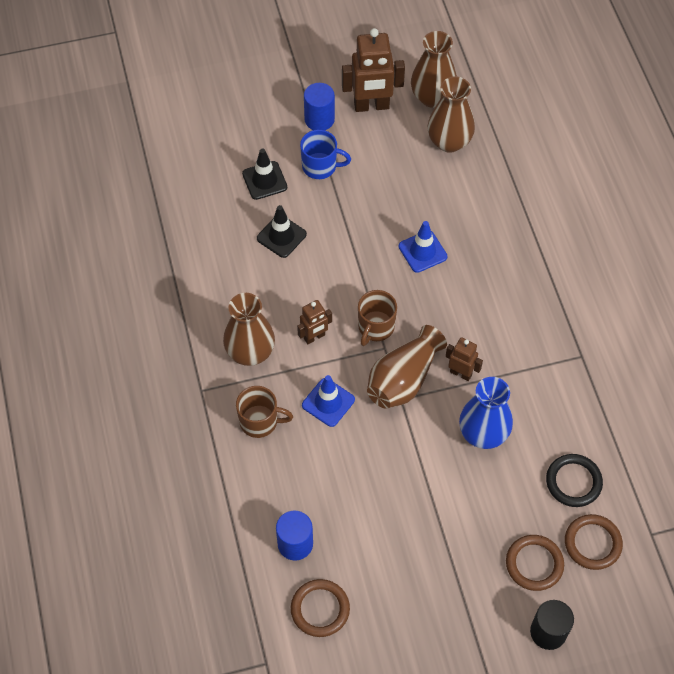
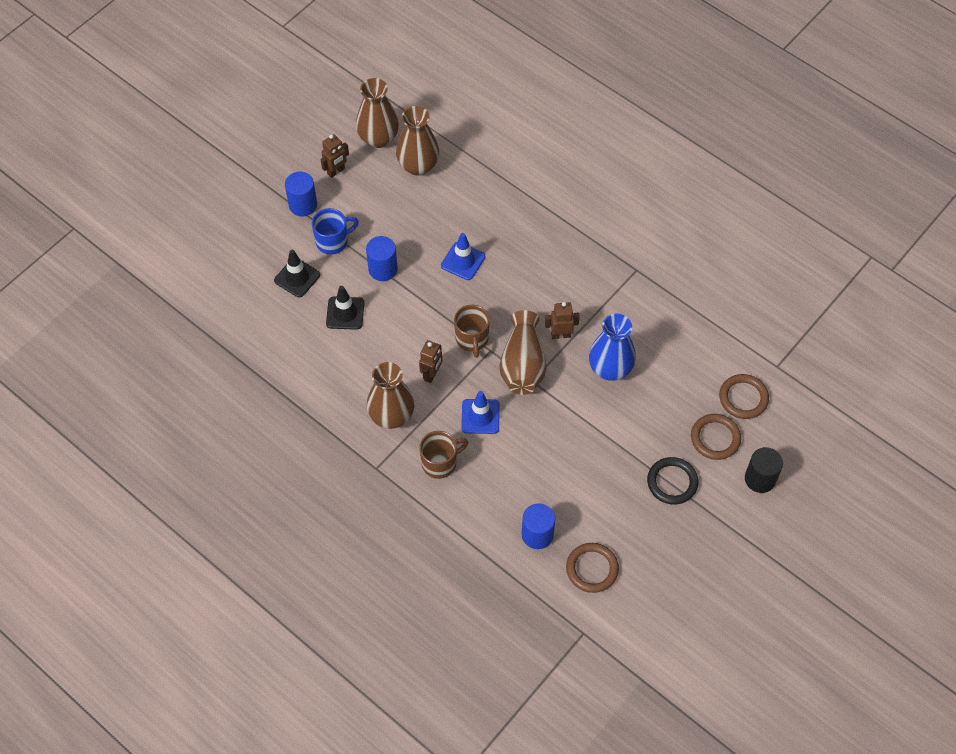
camera: 35 degrees left, 0 degrees up
(345, 216) = (383, 269): none -> blue cylinder
(371, 106) = (336, 171): brown robot -> brown robot, size x0.55
(573, 482) = (698, 363): black ring -> black ring (672, 482)

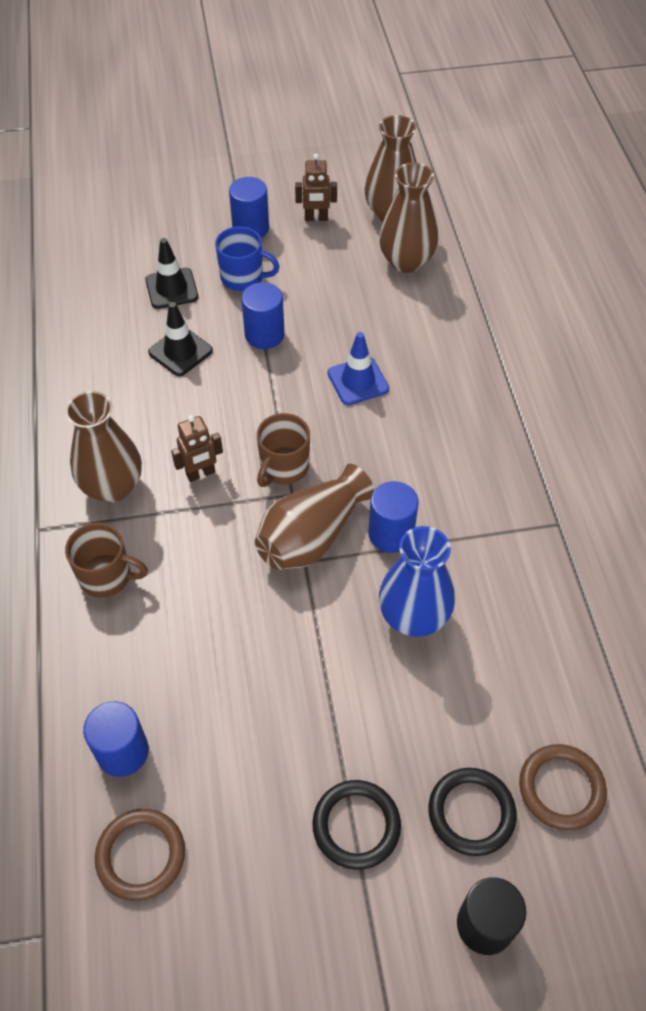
camera: 40 degrees right, 5 degrees down
(480, 416) = (204, 558): blue traffic cone -> none
(560, 335) = (391, 534): brown robot -> blue cylinder
(715, 438) = (471, 813): brown ring -> black ring

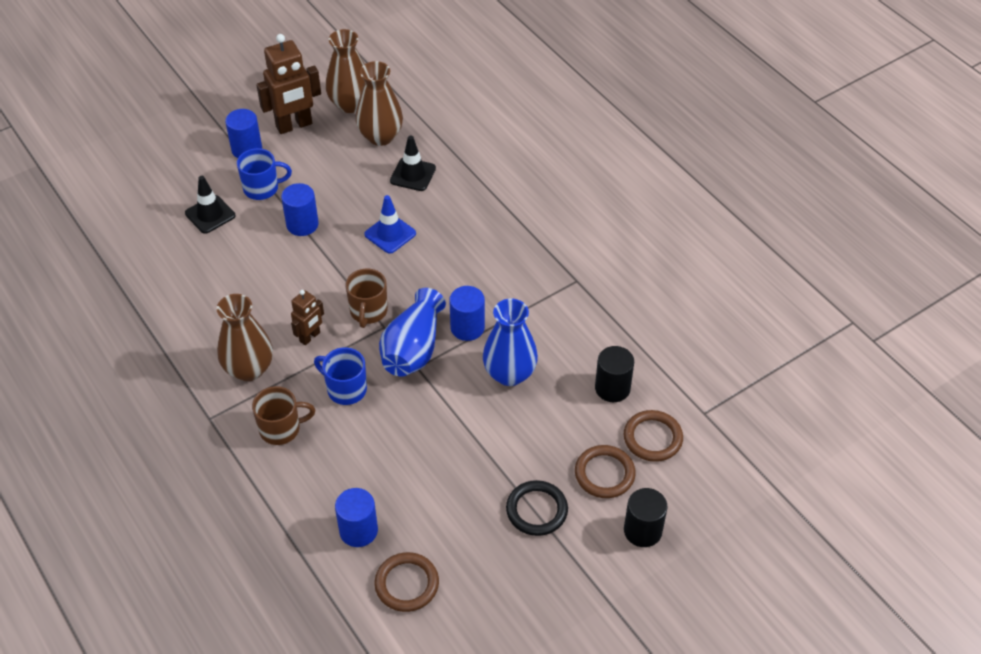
camera: 25 degrees left, 5 degrees down
(180, 351) = (244, 258): black traffic cone -> black traffic cone (413, 174)
(206, 556) = (346, 389): none -> blue mug
(311, 536) = (413, 349): brown vase -> blue vase
(316, 218) = (294, 125): brown robot -> brown robot, size x1.81
(471, 813) = (604, 474): black ring -> brown ring
(538, 692) = (612, 388): none -> black cylinder

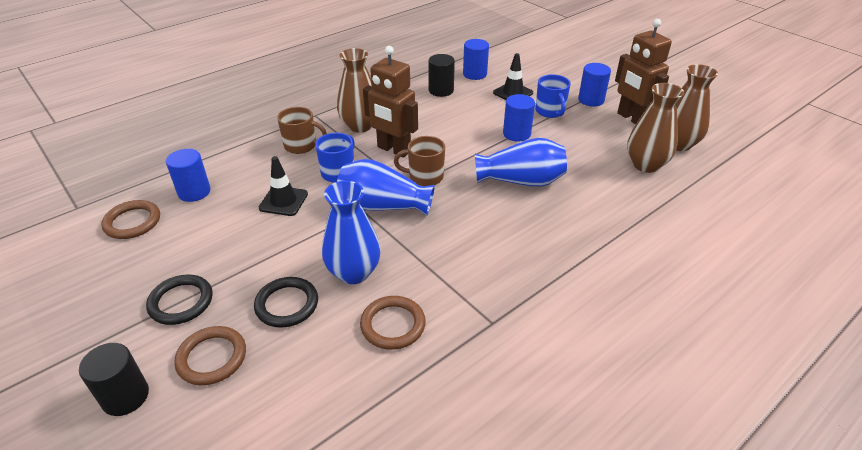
camera: 85 degrees right, 10 degrees down
(281, 429) = (301, 146): brown mug -> brown mug turned 60 degrees counterclockwise
(310, 337) = (393, 150): brown robot -> brown robot, size x1.81
(390, 234) = (521, 181): blue traffic cone -> blue vase
(413, 174) = (604, 188): black traffic cone -> black traffic cone (283, 201)
(467, 328) = (412, 238): blue cylinder -> blue cylinder (475, 74)
(546, 424) = (287, 304): none -> black ring
(612, 388) = (331, 362): black cylinder -> black cylinder (441, 90)
(652, 438) = (253, 405): brown ring -> brown ring (393, 325)

